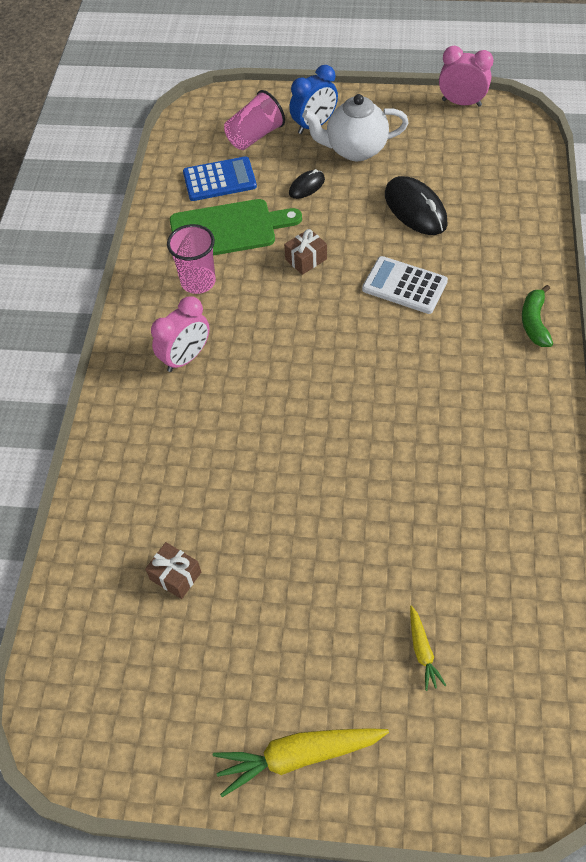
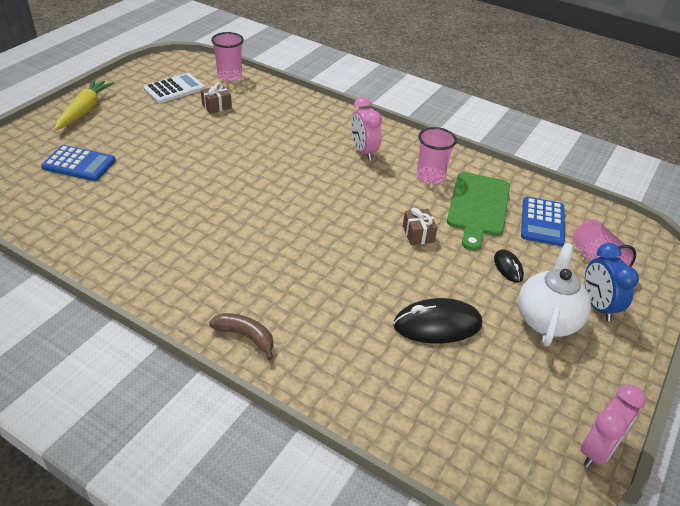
camera: 110 degrees right, 15 degrees down
(74, 613) = (229, 76): none -> pink cup
(404, 286) = (349, 276): white calculator -> white calculator (174, 89)
(422, 651) = (79, 164): yellow carrot -> blue calculator
(534, 322) = (246, 336): green banana -> brown banana

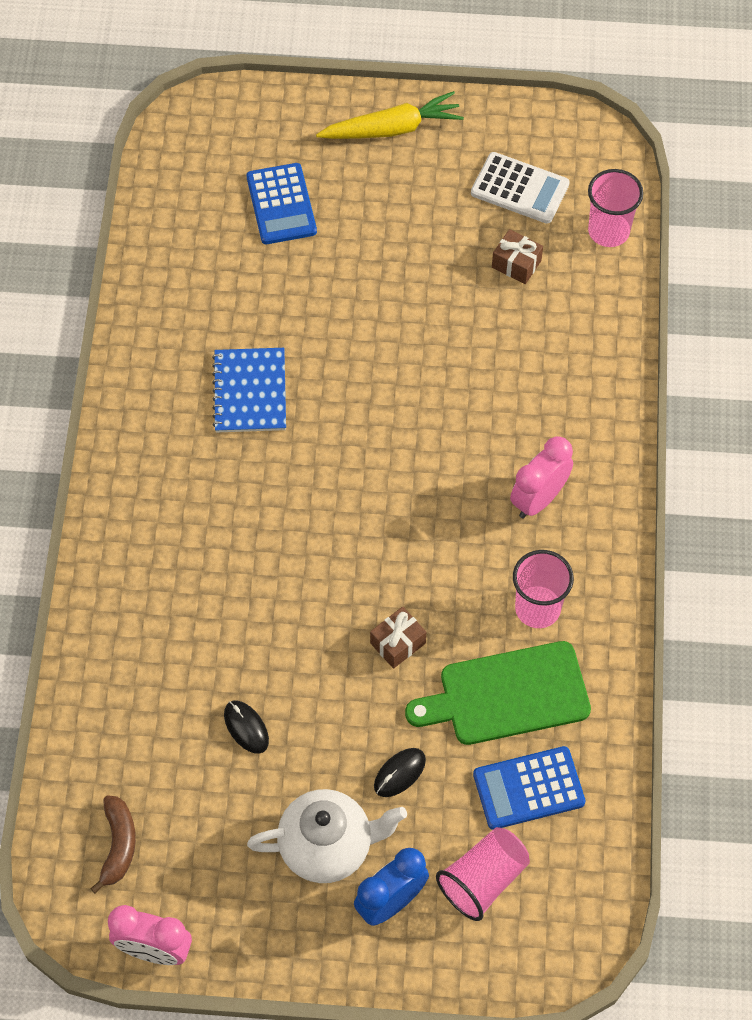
camera: 65 degrees right, 20 degrees up
(192, 226) = (250, 392): none -> blue notebook
(246, 336) = (116, 545): brown banana -> brown banana (118, 845)
(437, 325) = (246, 727): black mouse -> black mouse, size x0.54

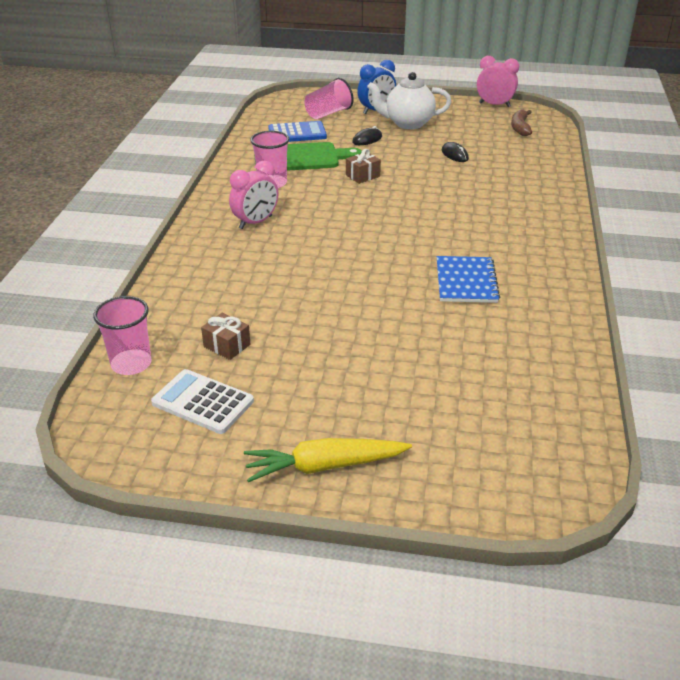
camera: 175 degrees left, 25 degrees down
(281, 204) = (447, 403): blue calculator -> none

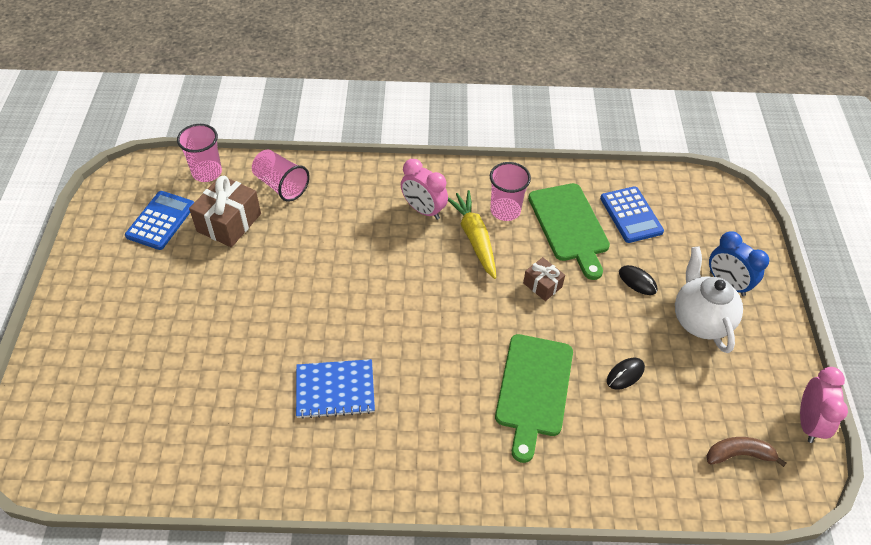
camera: 80 degrees right, 15 degrees up
(202, 402) = (161, 220): white calculator -> blue calculator
(227, 345) = (229, 222): brown gift -> brown gift, size x1.75
(325, 466) = (84, 301): yellow carrot -> yellow carrot (474, 238)
(328, 113) = (697, 237): pink cup -> pink cup (281, 185)
(467, 190) = (533, 389): none -> green cutting board

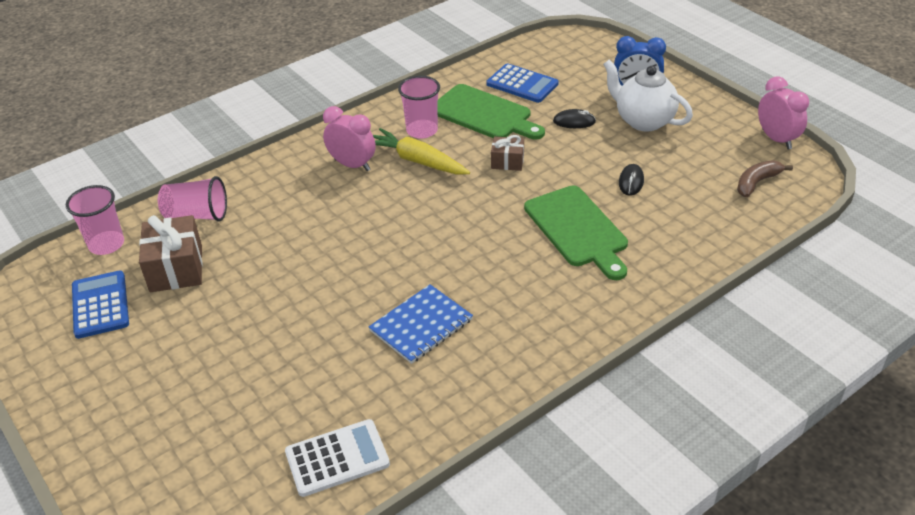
camera: 35 degrees left, 10 degrees down
(181, 456) = (337, 458): none -> white calculator
(423, 210) = (352, 165): pink clock -> pink clock turned 150 degrees counterclockwise

